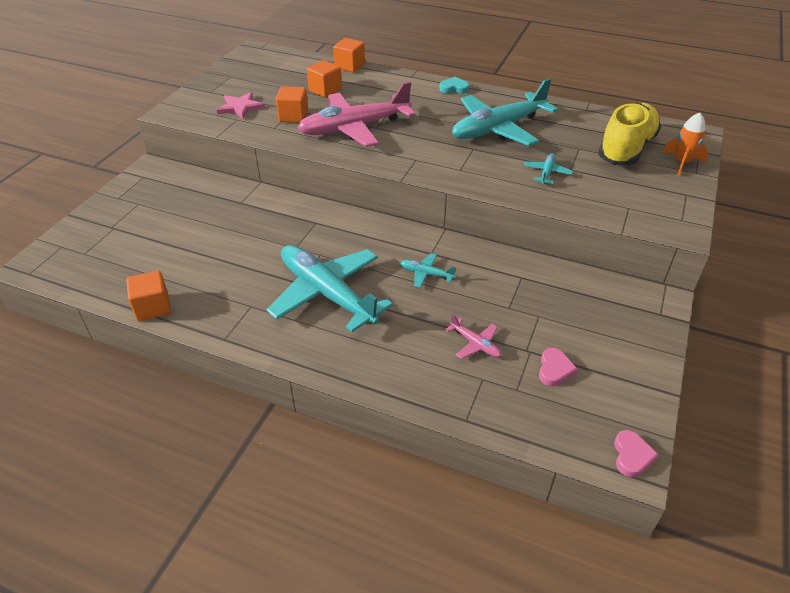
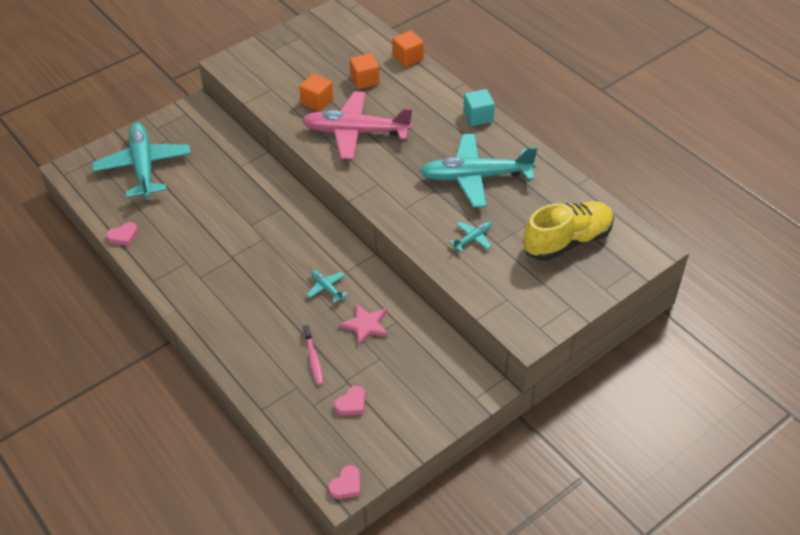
camera: 30 degrees right, 5 degrees up
(153, 307) = (123, 236): orange cube -> pink heart
(240, 107) = (283, 76): pink star -> pink star (366, 325)
(327, 294) = (244, 274): turquoise plane -> turquoise plane (144, 167)
(454, 88) = (478, 117): turquoise heart -> turquoise cube
(475, 344) = (313, 359): pink plane -> pink toothbrush
(682, 163) = (602, 275): orange rocket -> none

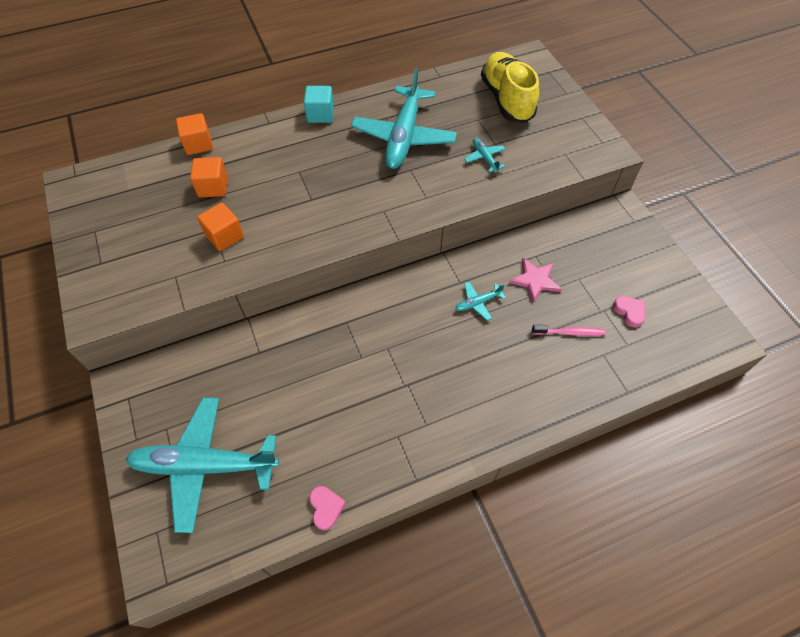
camera: 75 degrees left, 10 degrees up
(346, 485) = (723, 335): pink heart -> none
(356, 132) = (294, 212): pink plane -> none

